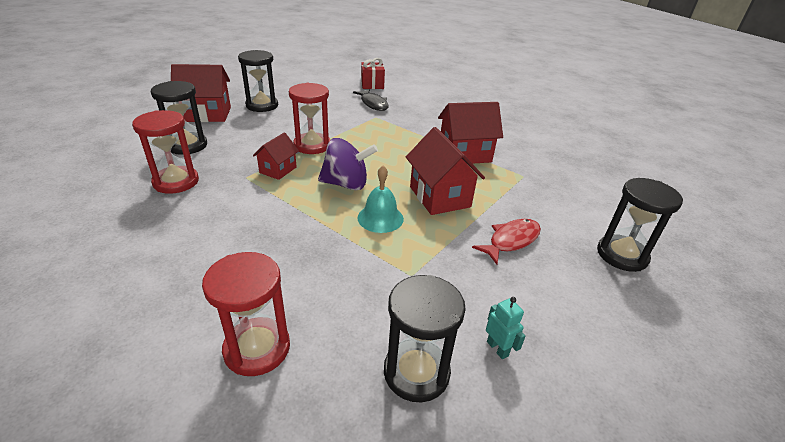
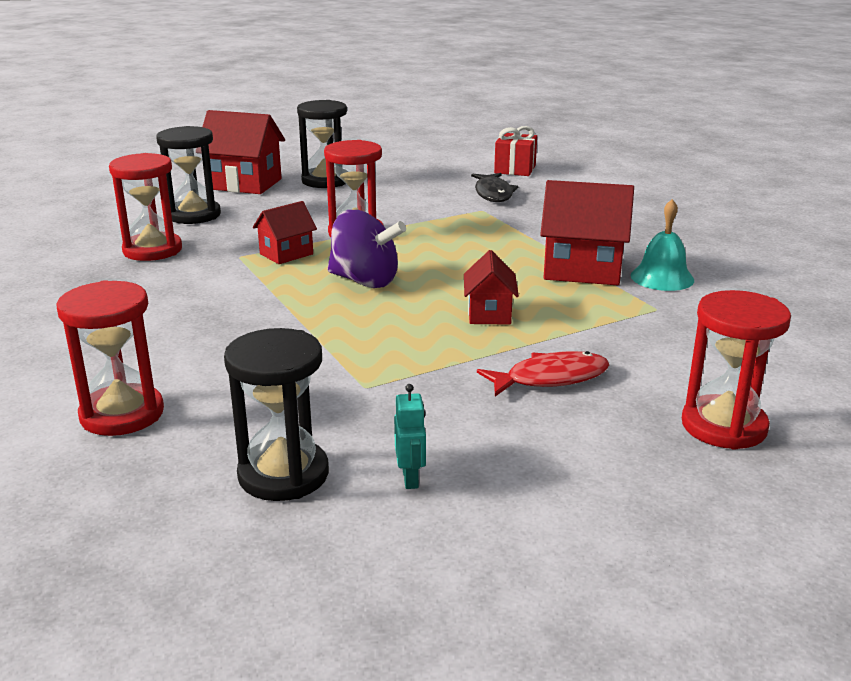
camera: 25 degrees right, 10 degrees down
(380, 218) = (379, 323): turquoise bell -> turquoise bell (662, 277)
(440, 197) = (489, 314): red house -> red house, size x0.58
(622, 255) = (724, 426): black hourglass -> red hourglass

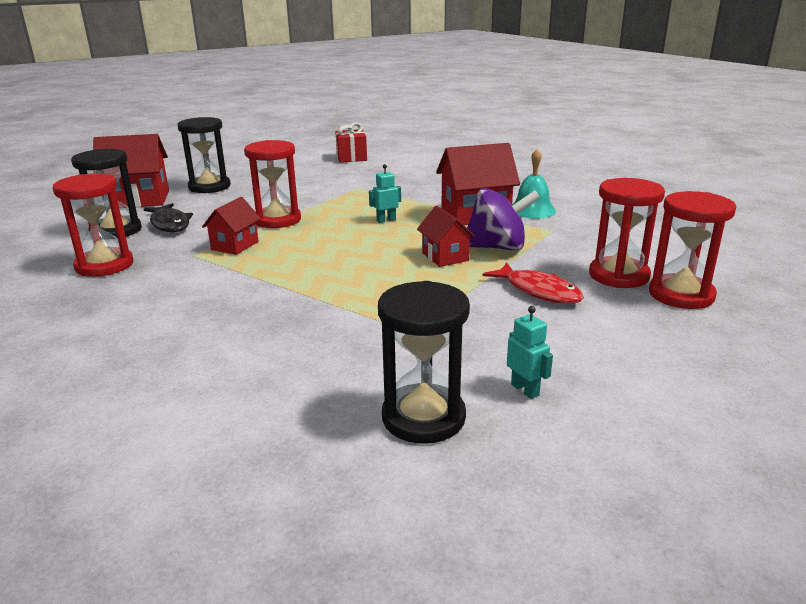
camera: 25 degrees left, 0 degrees up
(122, 414) = (221, 409): red hourglass -> red hourglass (618, 275)
(365, 281) = (324, 253): purple spinning top -> purple spinning top (497, 247)
(471, 256) = (386, 220): none -> turquoise robot
(493, 193) = (354, 176): black fish -> black fish (170, 224)
(550, 378) = (538, 291): red fish -> red fish turned 90 degrees clockwise

